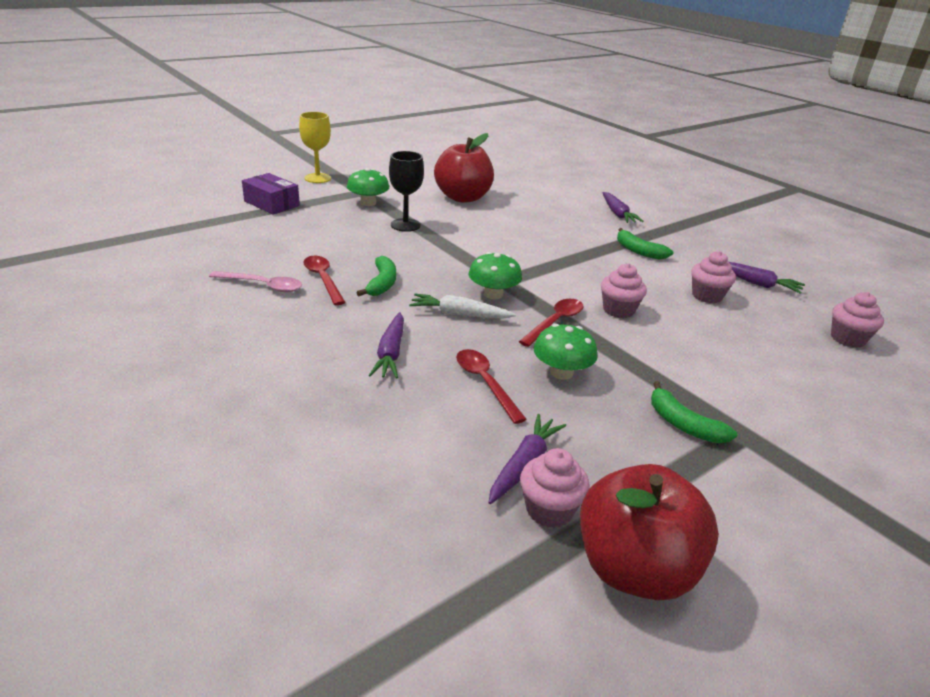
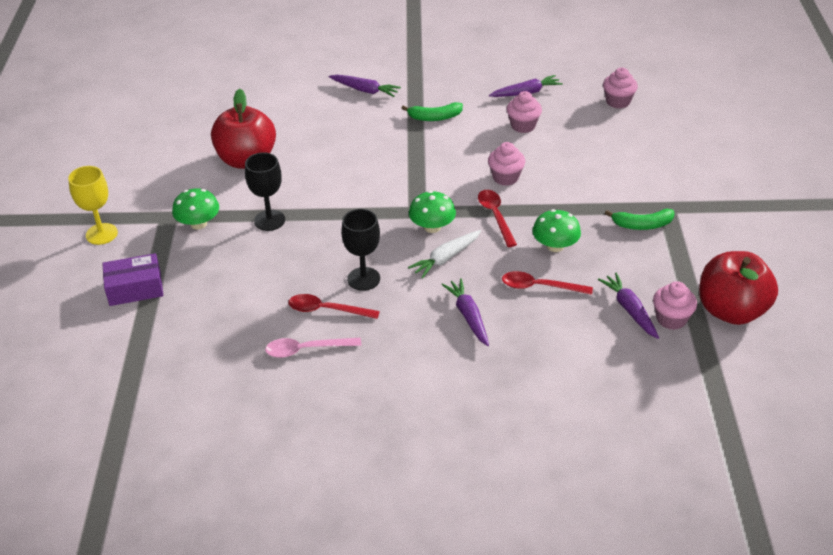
camera: 50 degrees left, 10 degrees up
(263, 286) = (306, 349): pink spoon -> pink spoon turned 150 degrees counterclockwise
(382, 283) = (363, 279): green banana -> black goblet
(390, 353) = (468, 316): purple carrot -> purple carrot turned 150 degrees counterclockwise

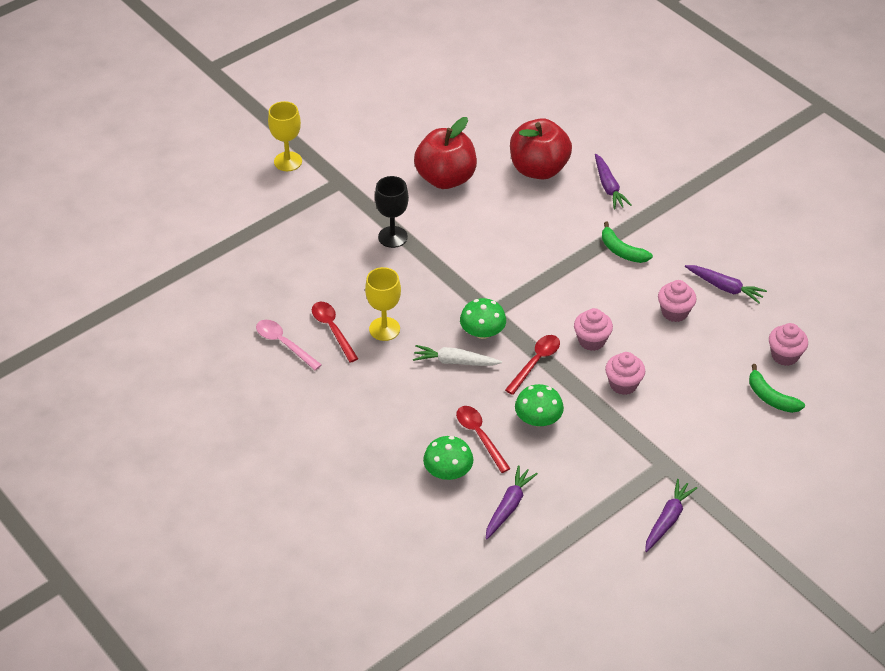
camera: 50 degrees right, 5 degrees up
(135, 288) = (254, 217): purple box -> none
(198, 223) = (349, 202): green mushroom -> green mushroom (448, 471)
(363, 279) = (384, 329): black goblet -> yellow goblet
(468, 316) = (404, 412): purple carrot -> purple carrot (668, 519)
(642, 225) = (624, 461): green banana -> green banana (771, 397)
(671, 319) = (524, 538): pink cupcake -> pink cupcake (623, 384)
(731, 311) = (574, 573): red apple -> red apple (538, 169)

